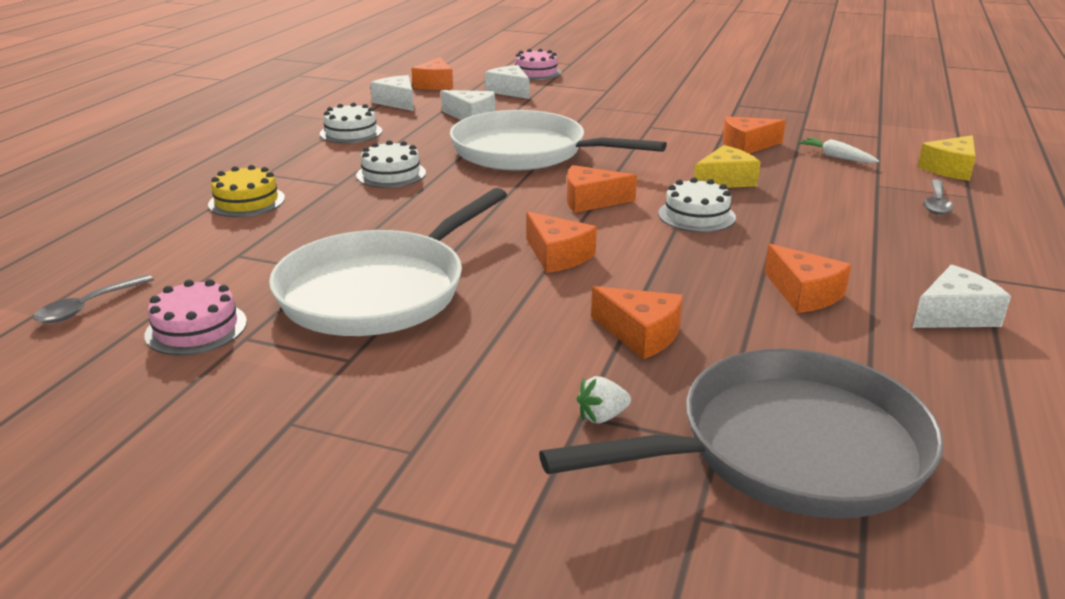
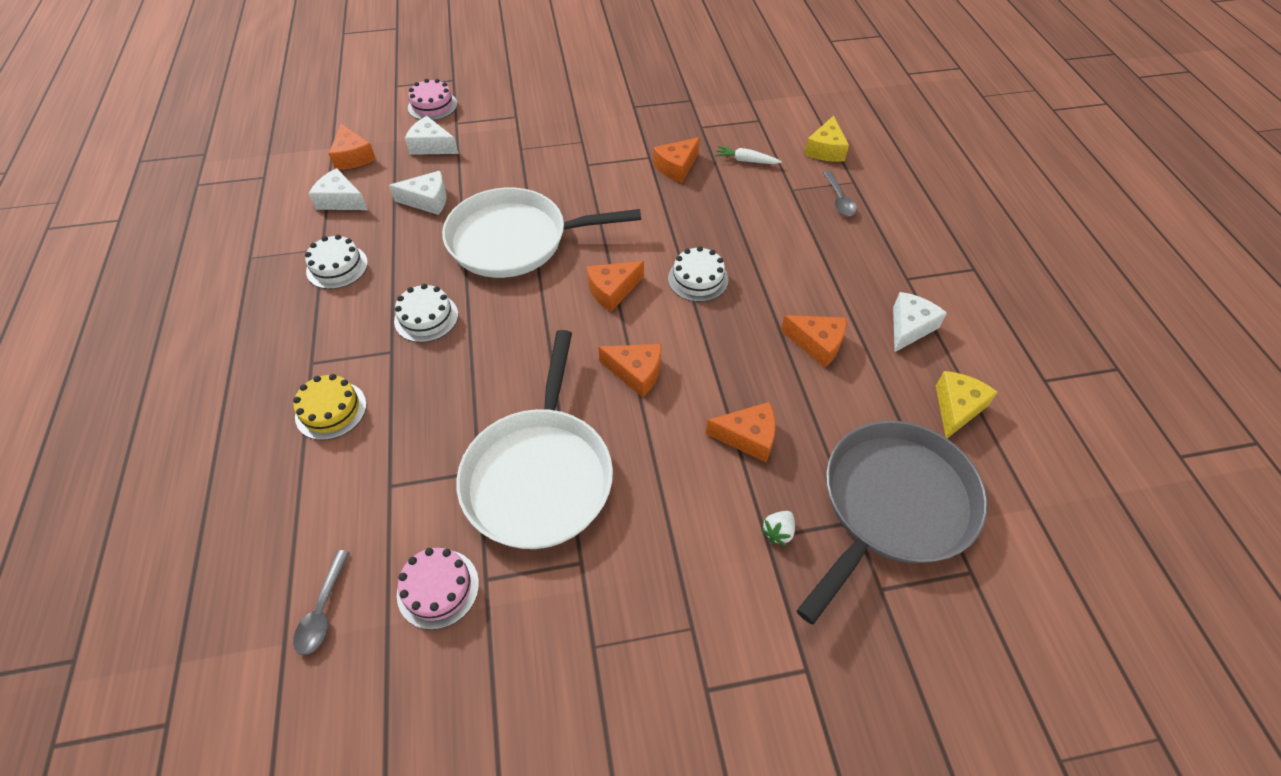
camera: 30 degrees left, 25 degrees up
(725, 180) = (689, 224): yellow cheese -> yellow cheese (957, 408)

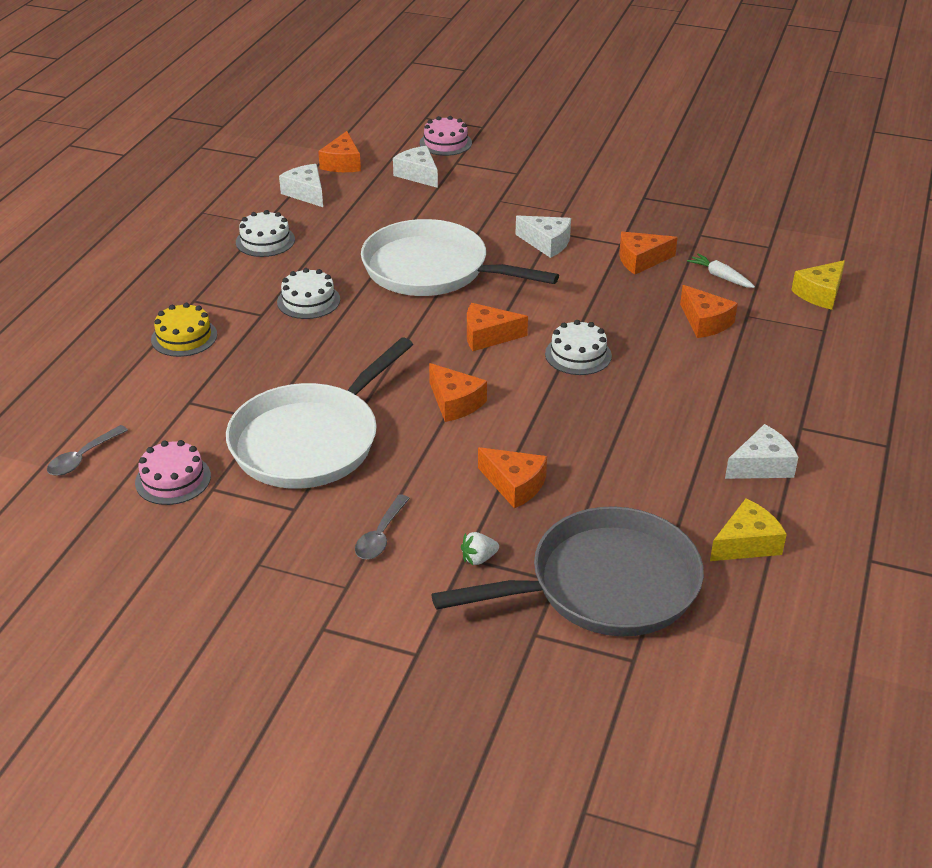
camera: 30 degrees right, 15 degrees down
(427, 200) = (380, 216): white cheese -> white cheese (547, 243)
(817, 344) = (649, 444): orange cheese -> orange cheese (705, 322)
(839, 199) = (792, 339): grey spoon -> grey spoon (381, 535)

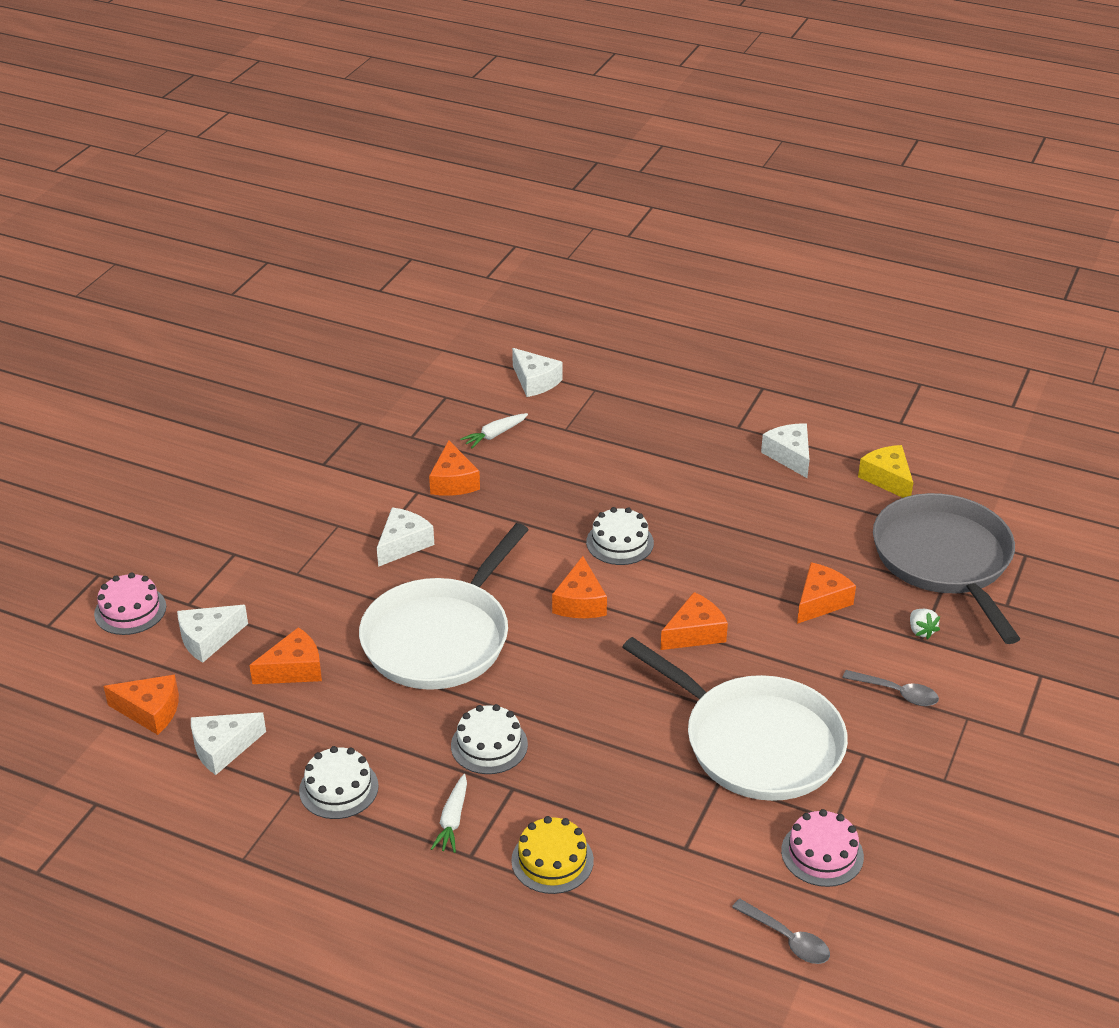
camera: 85 degrees left, 0 degrees up
(230, 290) = (452, 820): none -> white carrot
(705, 322) = (573, 456): orange cheese -> orange cheese (294, 669)
(820, 293) = (535, 381): yellow cheese -> white cheese

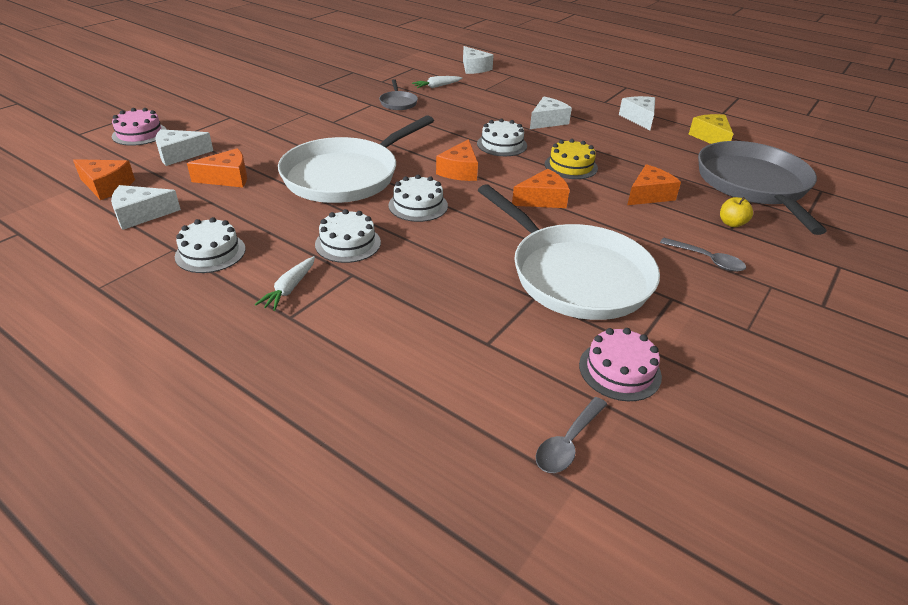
camera: 10 degrees right, 0 degrees up
(403, 544) = (347, 126): white cheese -> white cheese (547, 121)
(453, 481) = (398, 103): orange cheese -> grey pan
(548, 671) = (418, 205): none -> white cake
(552, 860) = (361, 333): yellow cake -> yellow cake (571, 166)
(787, 939) = (568, 443): grey spoon -> grey spoon turned 75 degrees clockwise
(921, 631) = (731, 223): white strawberry -> yellow apple

